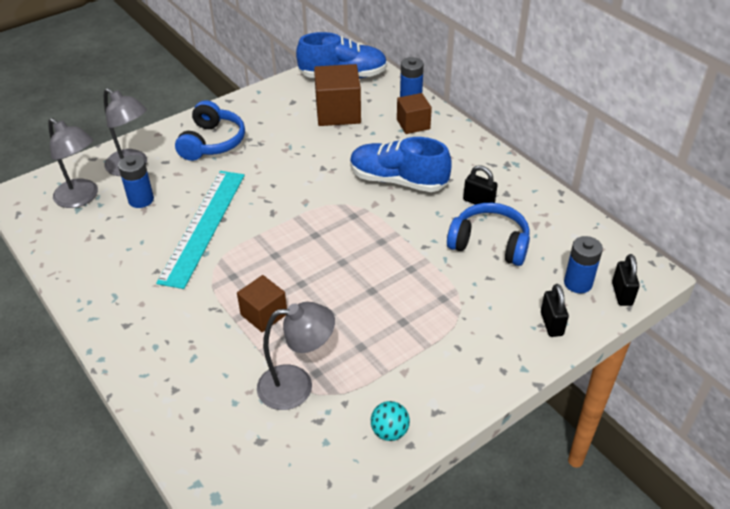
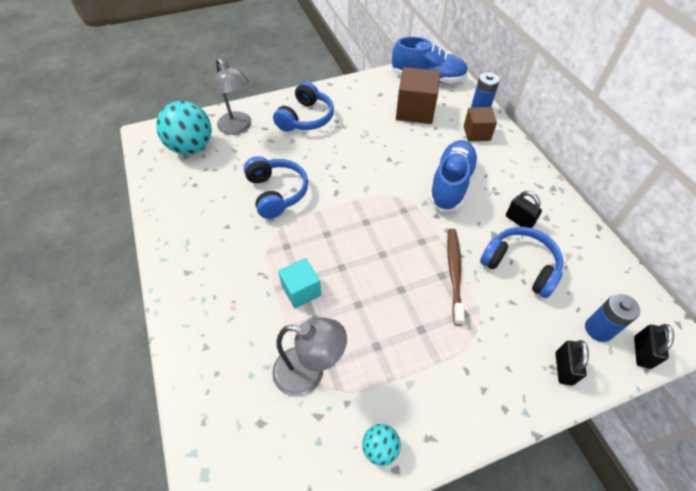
camera: 15 degrees right, 10 degrees up
(82, 198) = (191, 147): grey lamp -> turquoise ball
(141, 200) = (235, 158): blue battery -> none
(203, 226) = (276, 193): turquoise ruler -> blue headphones
(264, 314) = (301, 290): brown cube -> turquoise cube
(398, 180) = (451, 184): blue shoe -> blue shoe turned 75 degrees clockwise
(423, 264) = (454, 273): none -> brown toothbrush

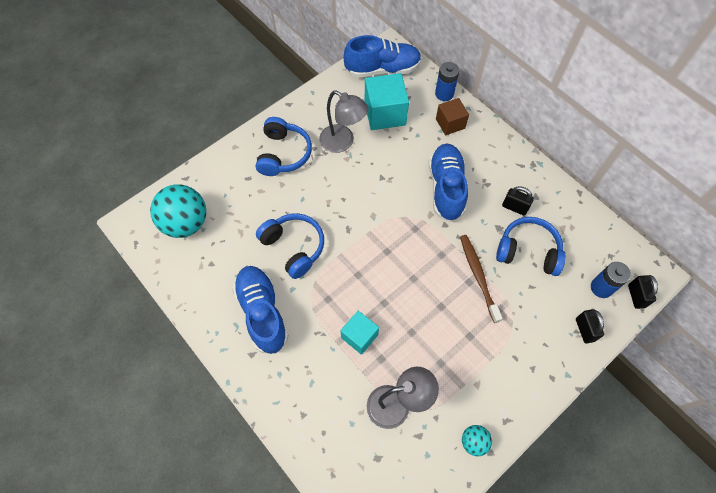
camera: 20 degrees left, 10 degrees up
(217, 239) = (262, 313): none -> blue shoe
(238, 128) = (221, 186): grey lamp -> grey lamp (343, 142)
(415, 110) = (385, 113): brown cube -> turquoise cube

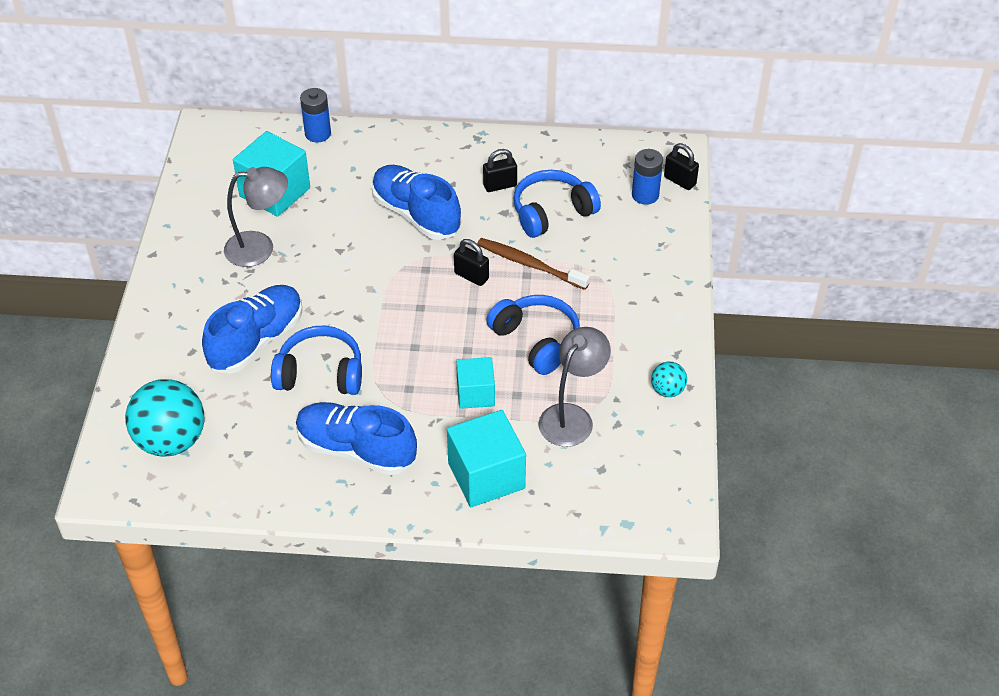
camera: 45 degrees left, 15 degrees down
(283, 154) = (205, 302): blue headphones -> blue headphones (536, 341)
(310, 397) = (486, 476): none -> turquoise cube
(382, 69) = (222, 153): blue shoe -> blue shoe (256, 340)
(450, 123) = (355, 156): brown cube -> none
(584, 330) = (666, 237): black padlock -> black padlock (471, 276)

